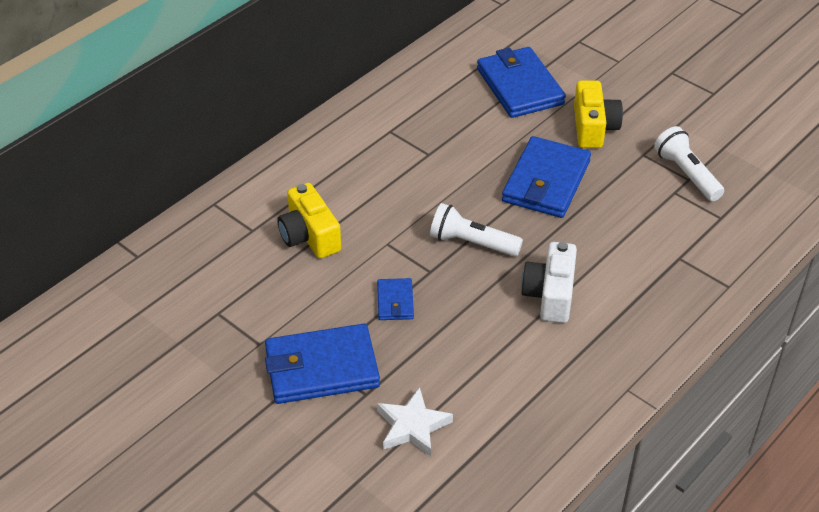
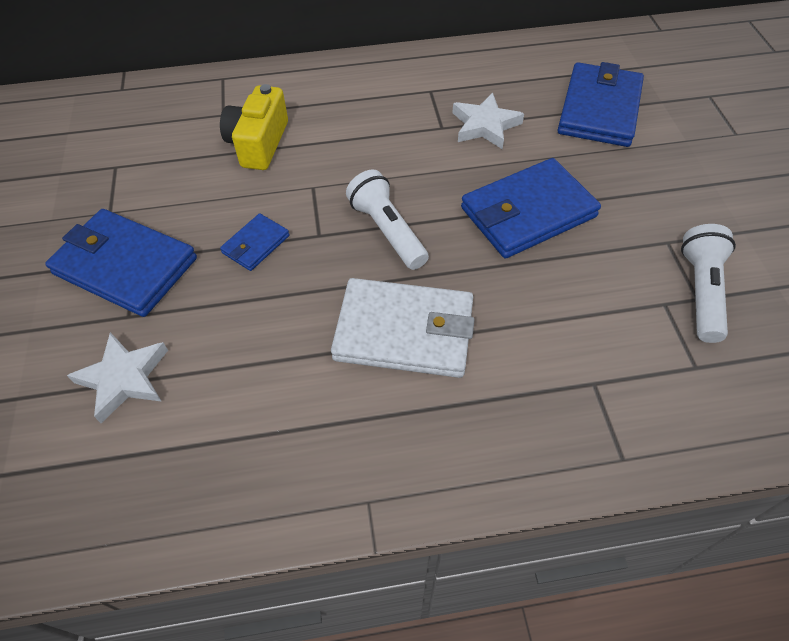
camera: 40 degrees right, 10 degrees up
(457, 137) = (485, 125): none -> white star
(550, 295) = (404, 332): white camera -> white wallet
(593, 127) = (637, 185): yellow camera -> none

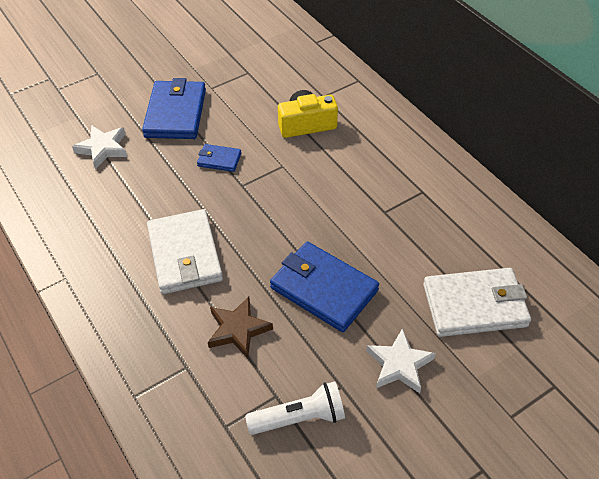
camera: 65 degrees right, 5 degrees down
(388, 231) = (264, 217): white flashlight -> none
(485, 125) = (403, 236): white star -> white star (399, 364)
(555, 310) = (238, 329): none -> brown star
(599, 109) = (475, 305): blue wallet -> white wallet

